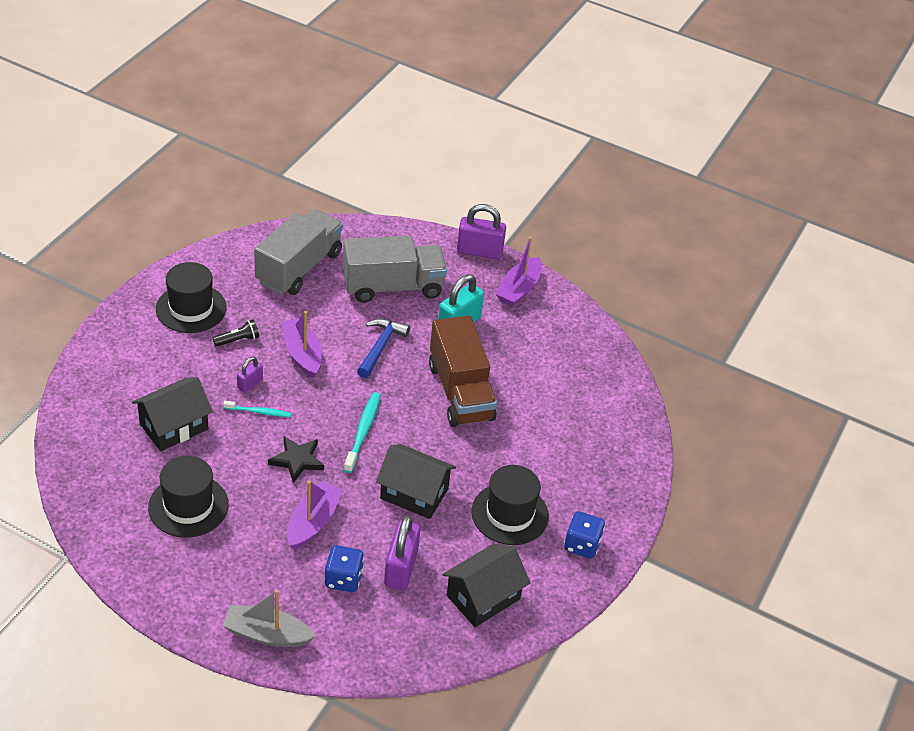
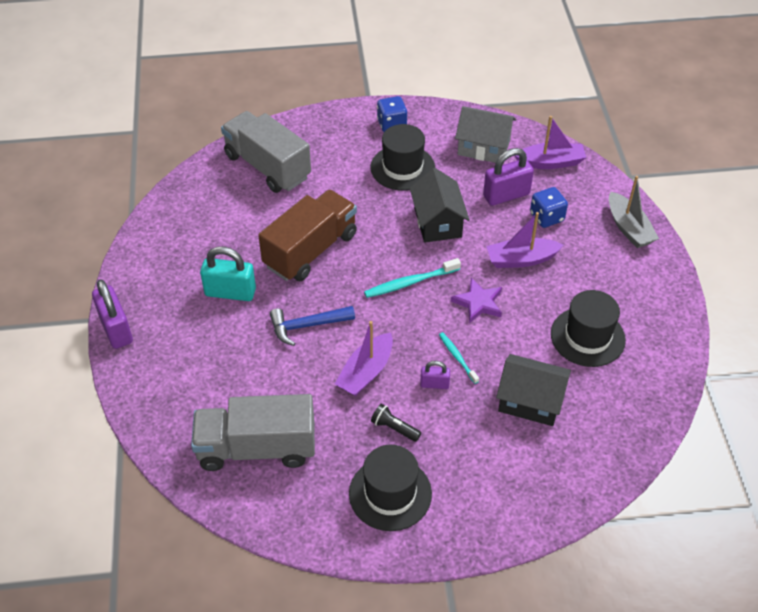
camera: 120 degrees left, 5 degrees up
(297, 460) = (478, 303): black star -> purple star
(393, 286) = (221, 362): grey truck -> grey truck (267, 166)
(483, 597) = (483, 148): black house -> grey house
(519, 289) = (148, 277): purple boat -> purple boat (550, 162)

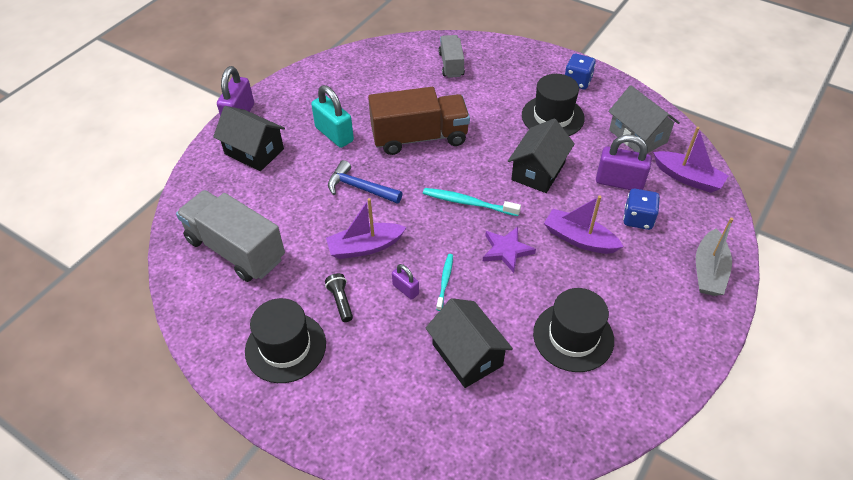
camera: 40 degrees right, 0 degrees up
(171, 353) = (254, 151): none -> black house
(267, 166) = (451, 65): grey truck -> grey truck, size x0.57

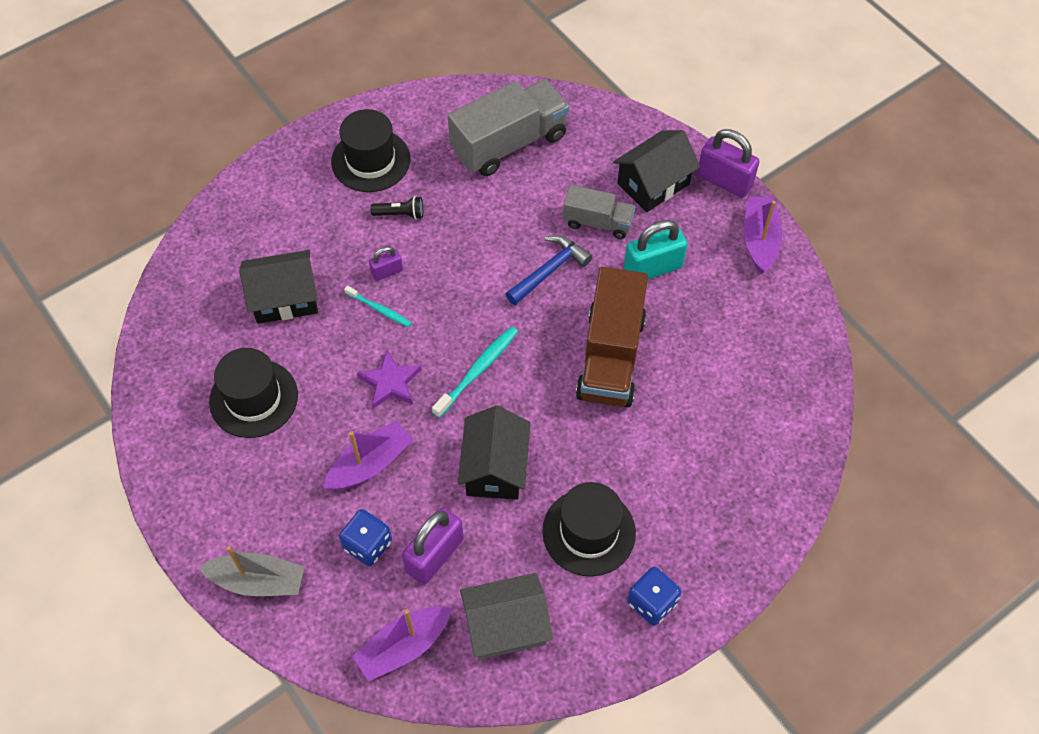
camera: 110 degrees right, 10 degrees up
(365, 247) = (460, 252): purple boat -> purple boat (759, 240)
(451, 65) = (750, 446): grey truck -> grey truck (597, 222)
(538, 171) = (495, 468): black house -> black house turned 45 degrees clockwise
(708, 271) = (258, 581): grey boat -> grey boat turned 150 degrees clockwise

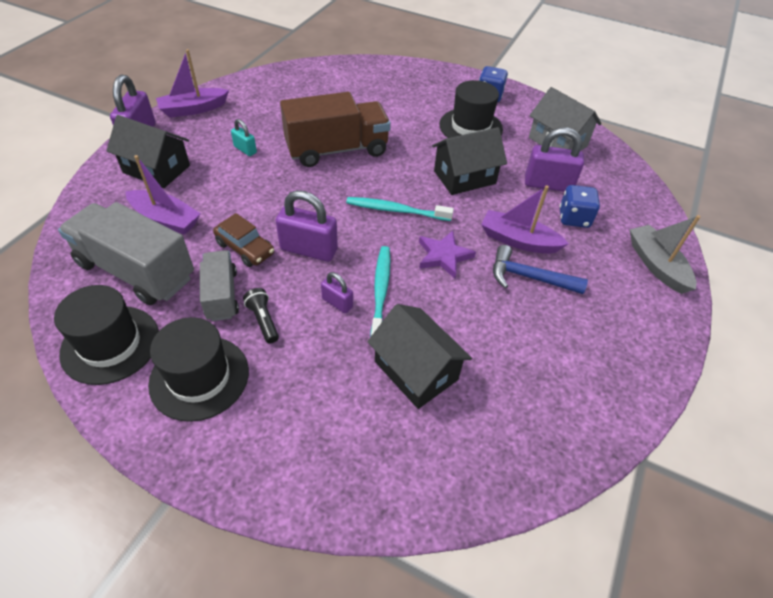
camera: 120 degrees left, 10 degrees down
(254, 398) = (530, 342): black hat -> black hat (110, 344)
(379, 309) = (380, 291): turquoise toothbrush -> turquoise toothbrush, size x1.57
(403, 646) = (614, 178): purple boat -> purple boat (165, 219)
(464, 273) = (309, 249): none -> purple padlock
(493, 225) = (245, 248): none -> brown car
(549, 270) = (277, 200): blue hammer -> blue hammer (529, 277)
(597, 222) = (212, 188): grey truck -> grey truck (221, 295)
(653, 268) = (245, 150): turquoise padlock -> turquoise padlock, size x0.54

